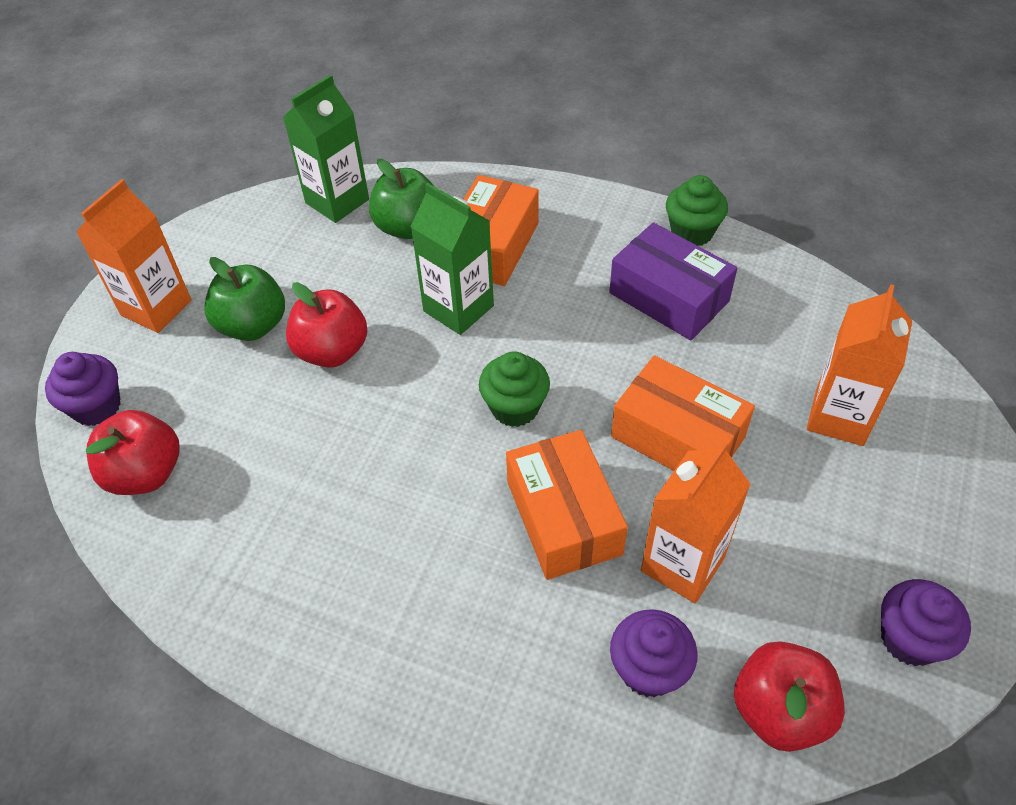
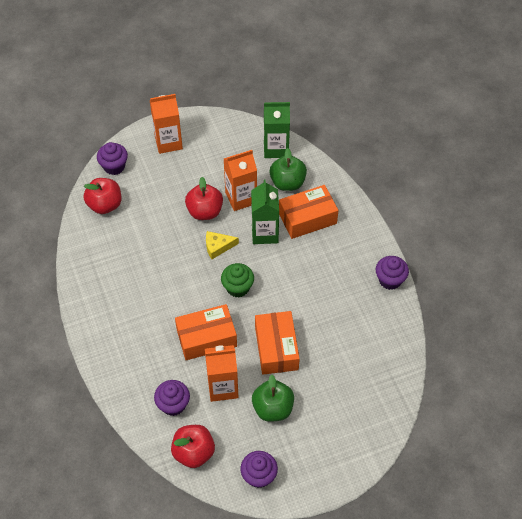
camera: 45 degrees right, 5 degrees up
(253, 325) = (191, 178): green apple -> green apple (273, 408)
(413, 380) = (218, 247): none -> yellow cheese
(564, 517) = (206, 338): orange box -> orange box turned 45 degrees clockwise
(668, 297) = (344, 297): purple box -> none
(692, 232) = (390, 280): green cupcake -> purple cupcake
(839, 417) = (340, 395): orange carton -> orange carton (241, 198)

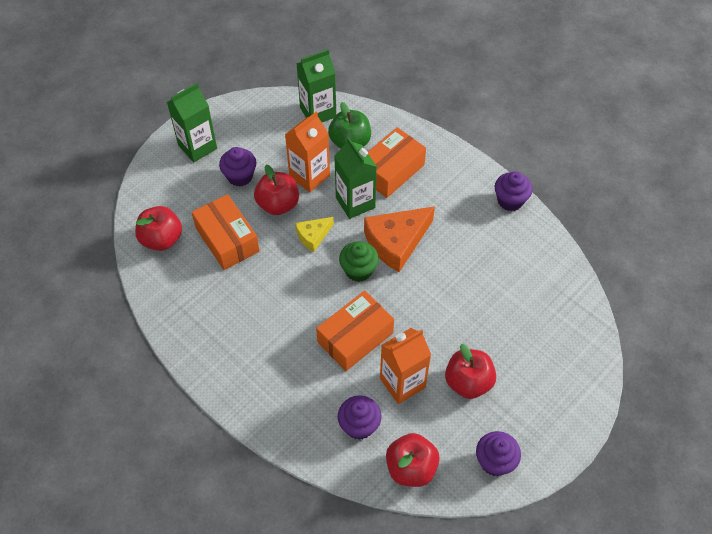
camera: 25 degrees left, 0 degrees up
(114, 166) = (150, 194): purple cupcake -> purple cupcake (240, 176)
(168, 142) = (197, 147): orange carton -> green carton
(273, 408) = (468, 382): green apple -> red apple
(276, 348) = (435, 317): orange box -> orange box (227, 240)
(279, 277) = (396, 242): none -> orange cheese

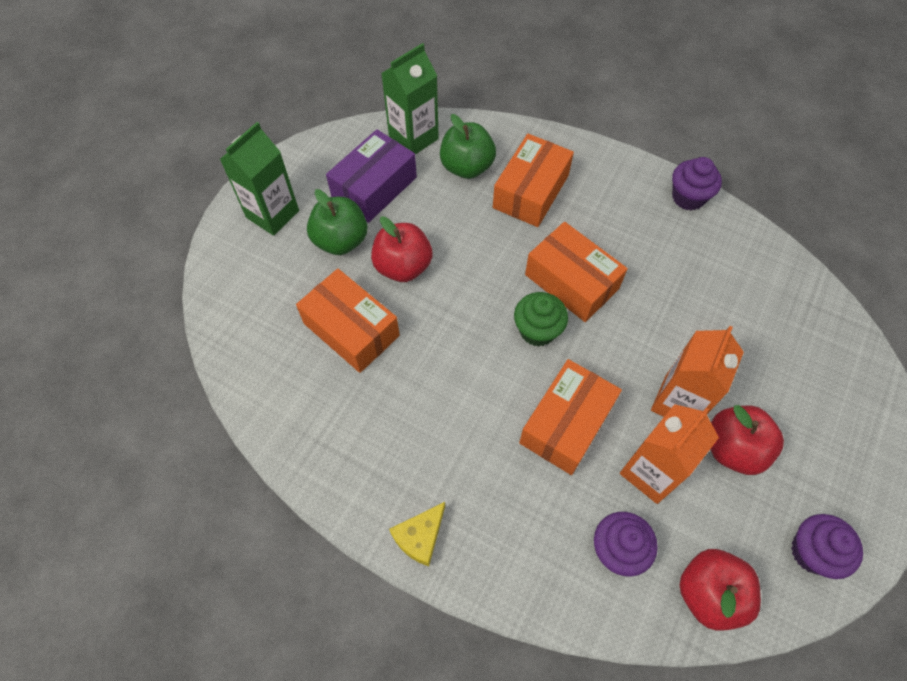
camera: 15 degrees left, 5 degrees up
(162, 239) = (262, 350): red apple -> none
(240, 176) = (341, 240): purple cupcake -> green apple
(276, 143) = (374, 187): none -> purple box
(309, 176) = (431, 220): orange carton -> orange carton (678, 402)
(313, 236) = (463, 298): yellow cheese -> yellow cheese (420, 537)
(355, 202) = (501, 242): green carton -> none
(396, 242) = (571, 282): orange cheese -> orange box

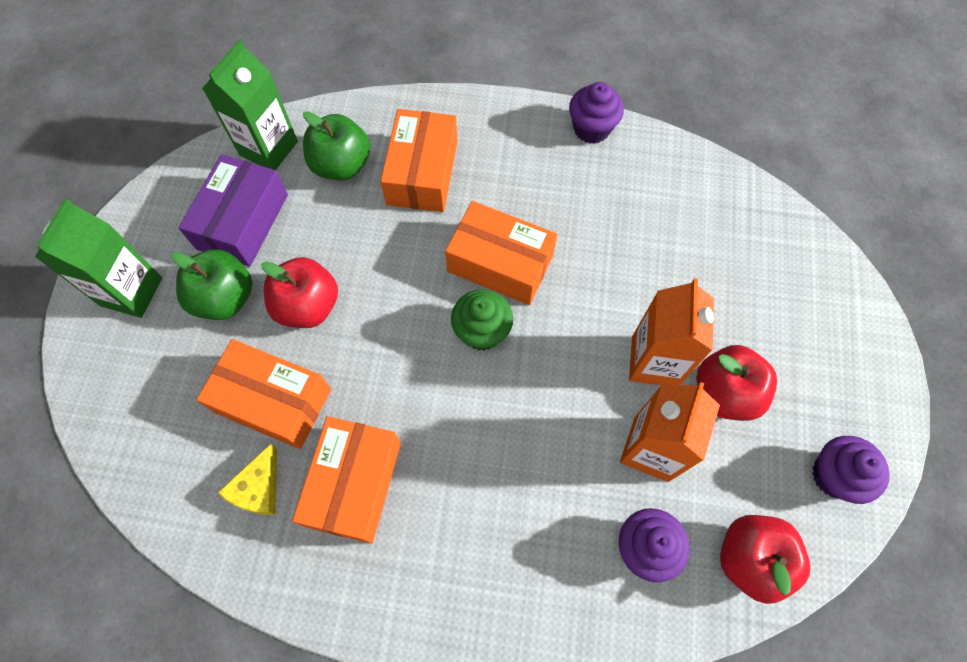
camera: 20 degrees left, 5 degrees up
(420, 537) = (432, 614): yellow cheese -> yellow cheese (258, 488)
(566, 424) = (547, 427): orange box -> orange box (354, 484)

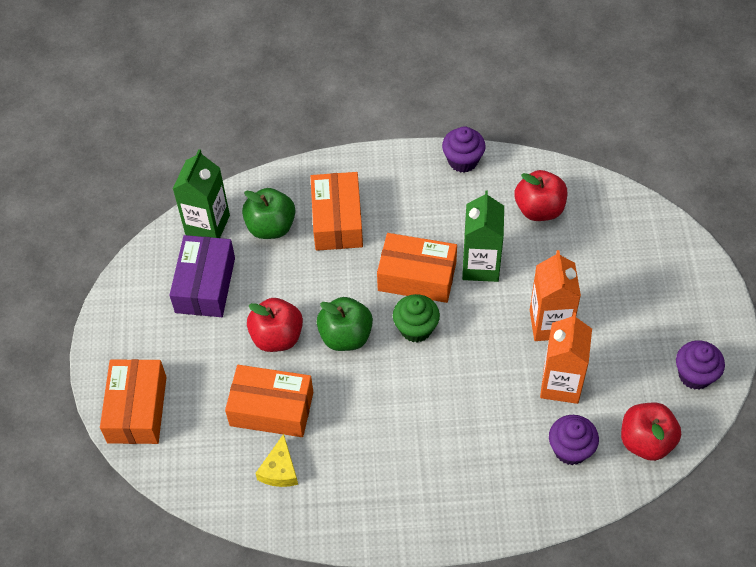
camera: 10 degrees left, 10 degrees down
(131, 291) = (134, 354): green carton -> green carton (480, 266)
(225, 298) = (210, 344): green apple -> green apple (345, 336)
(354, 484) = (350, 452): orange box -> orange box (137, 409)
(725, 393) = (606, 335): red apple -> red apple (539, 209)

